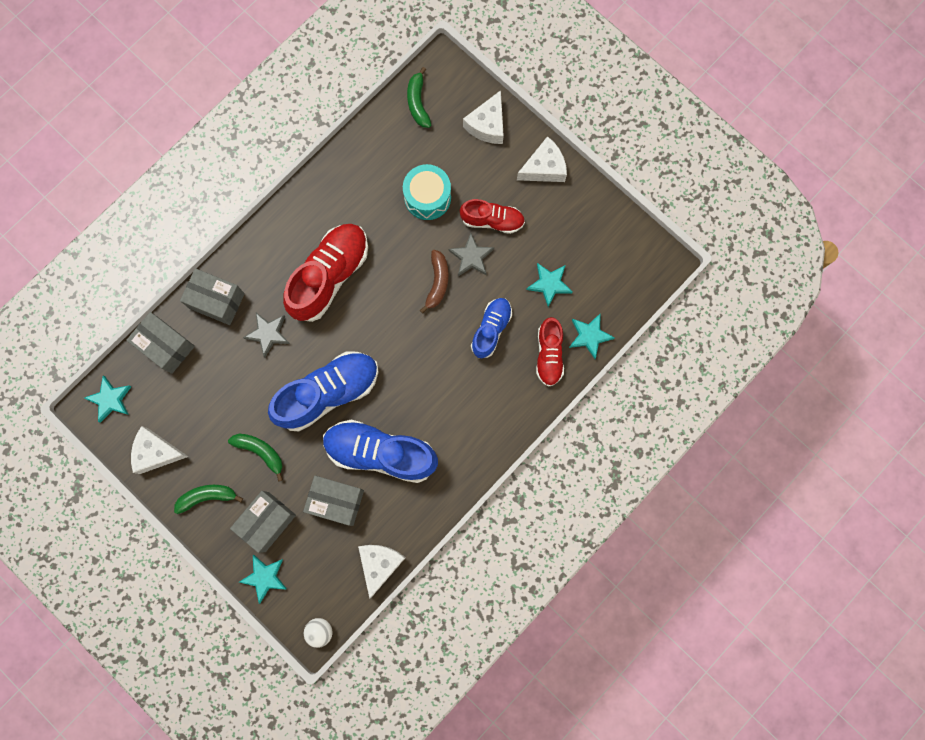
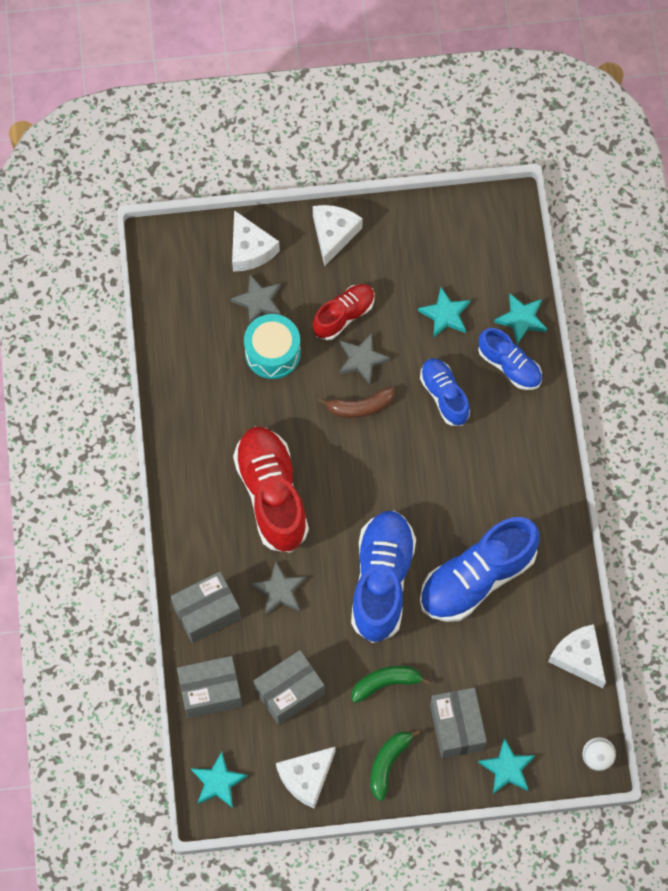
camera: 50 degrees left, 10 degrees down
(336, 501) = (489, 651): grey box -> grey box (289, 692)
(418, 103) = (175, 291): green banana -> none
(437, 282) = (360, 407): brown banana -> brown banana turned 120 degrees clockwise
(456, 159) = (258, 301): none -> grey star
(549, 355) = (509, 366): red shoe -> blue shoe

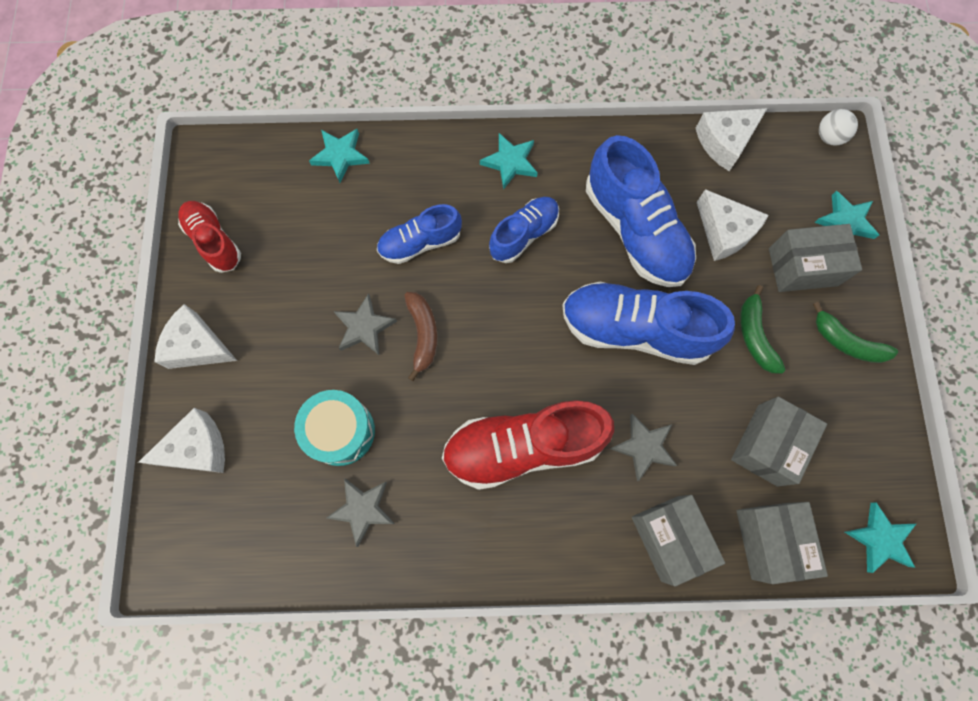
camera: 85 degrees left, 5 degrees up
(258, 301) = (269, 443): grey star -> grey star (362, 509)
(289, 692) = (767, 445): grey box -> grey box turned 60 degrees clockwise
(306, 778) = (868, 433): white cheese -> white cheese (724, 232)
(344, 316) = (305, 343): red shoe -> red shoe (214, 241)
(445, 315) = (322, 232): turquoise star -> turquoise star (510, 162)
(509, 366) = (393, 173): blue shoe -> blue shoe (524, 234)

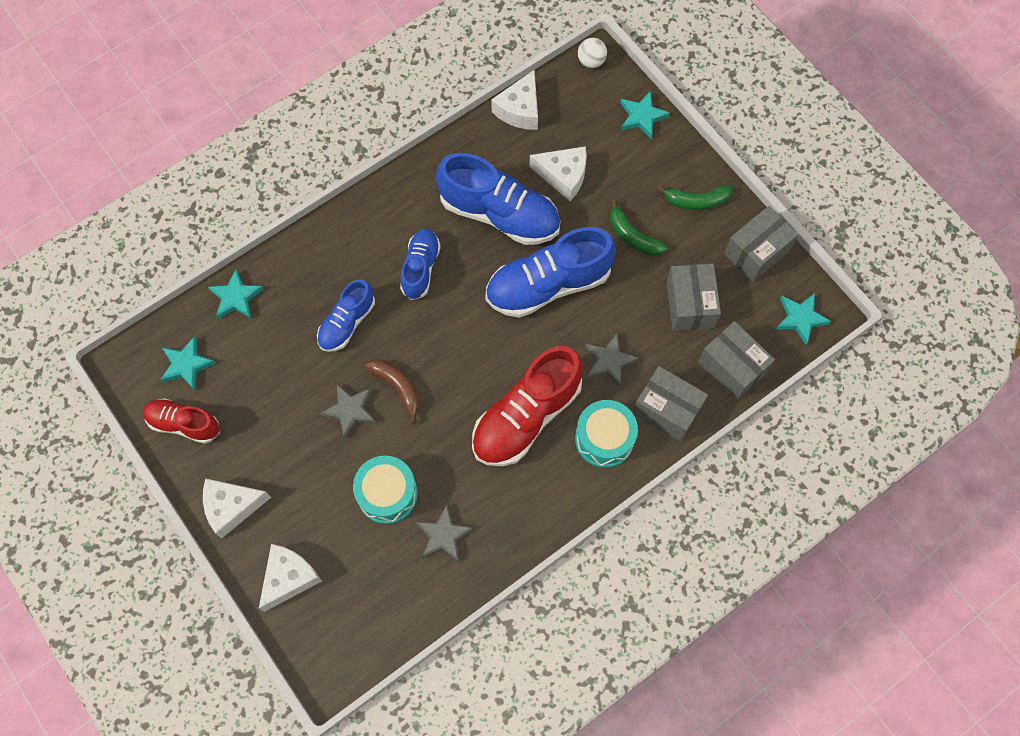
camera: 35 degrees left, 5 degrees down
(510, 162) = (372, 221): turquoise star -> turquoise star (187, 365)
(585, 523) = (604, 439): none -> turquoise drum
(803, 267) = (634, 167): grey box -> grey box (756, 252)

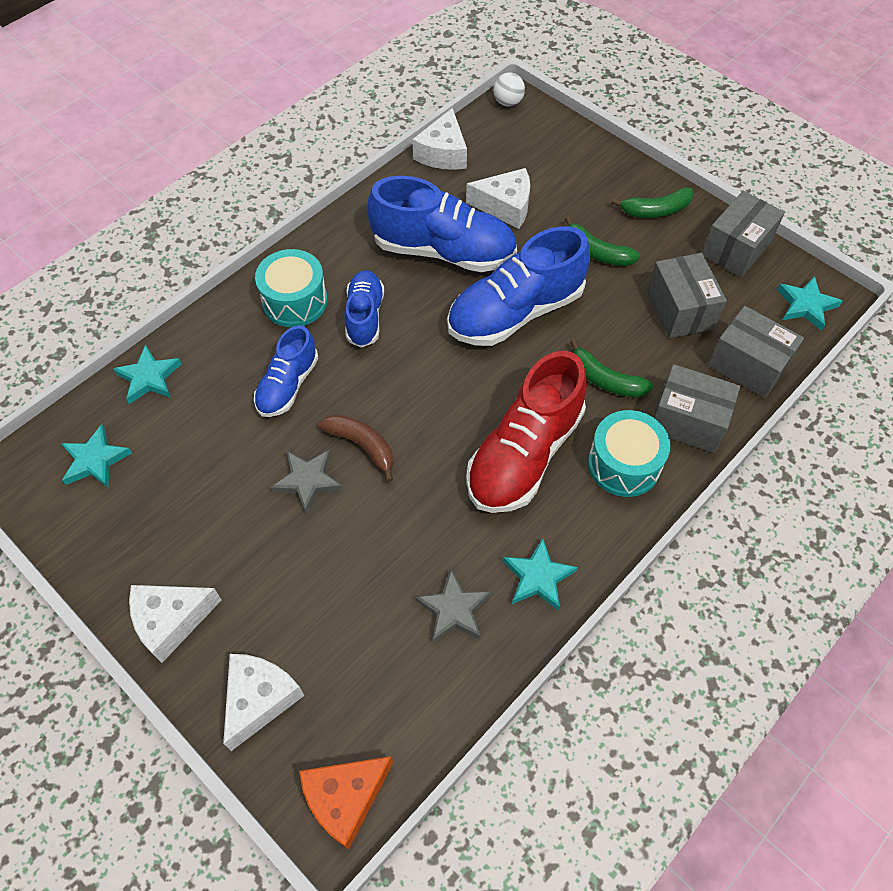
camera: 10 degrees left, 10 degrees down
(184, 424) = (98, 529): red shoe -> none
(339, 660) = (345, 798): none -> orange cheese
(387, 494) = (372, 571): turquoise drum -> turquoise drum (295, 301)
(609, 361) = (606, 380): grey star -> green banana
(642, 116) = (574, 143): turquoise star -> turquoise star (538, 577)

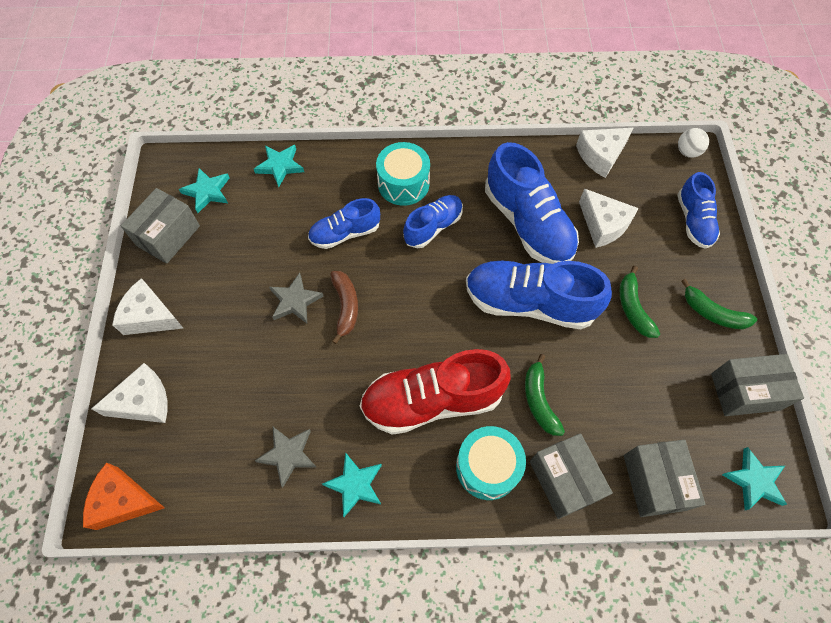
camera: 45 degrees right, 5 degrees up
(569, 152) = (693, 221): none -> blue shoe
(680, 310) = (648, 399): grey box -> grey box (168, 236)

